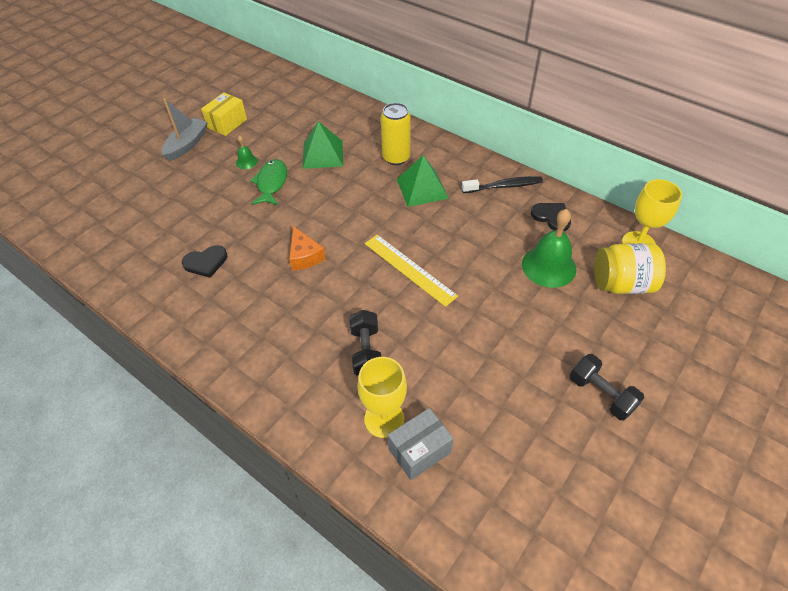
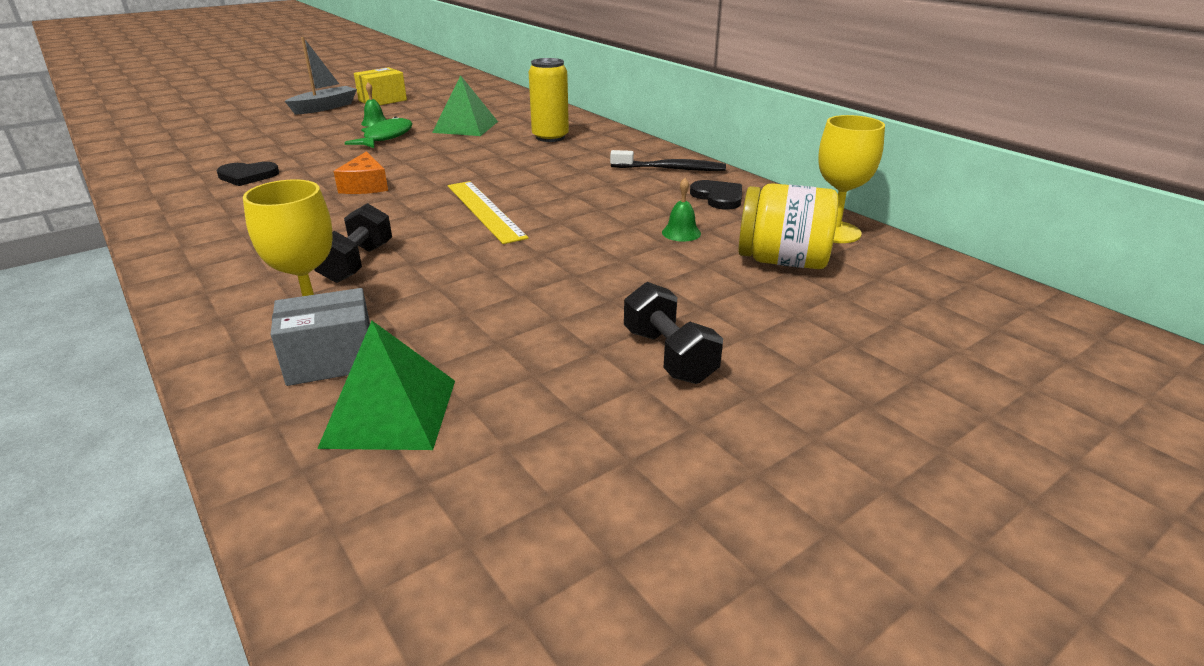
camera: 15 degrees right, 20 degrees down
(422, 188) = (561, 159): green pyramid -> green pyramid (390, 412)
(548, 266) = (681, 233): green bell -> green bell, size x0.48

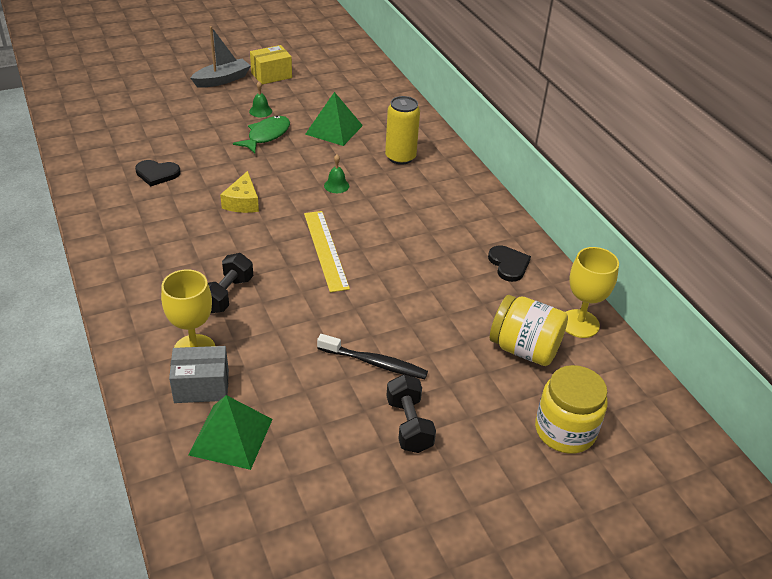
camera: 10 degrees right, 10 degrees up
(365, 186) = (242, 202): orange cheese -> yellow cheese
(671, 169) = (485, 220): black toothbrush -> black toothbrush (375, 363)
(681, 233) = (463, 303): green bell -> green bell (336, 185)
(889, 329) = (565, 430): none -> yellow jar

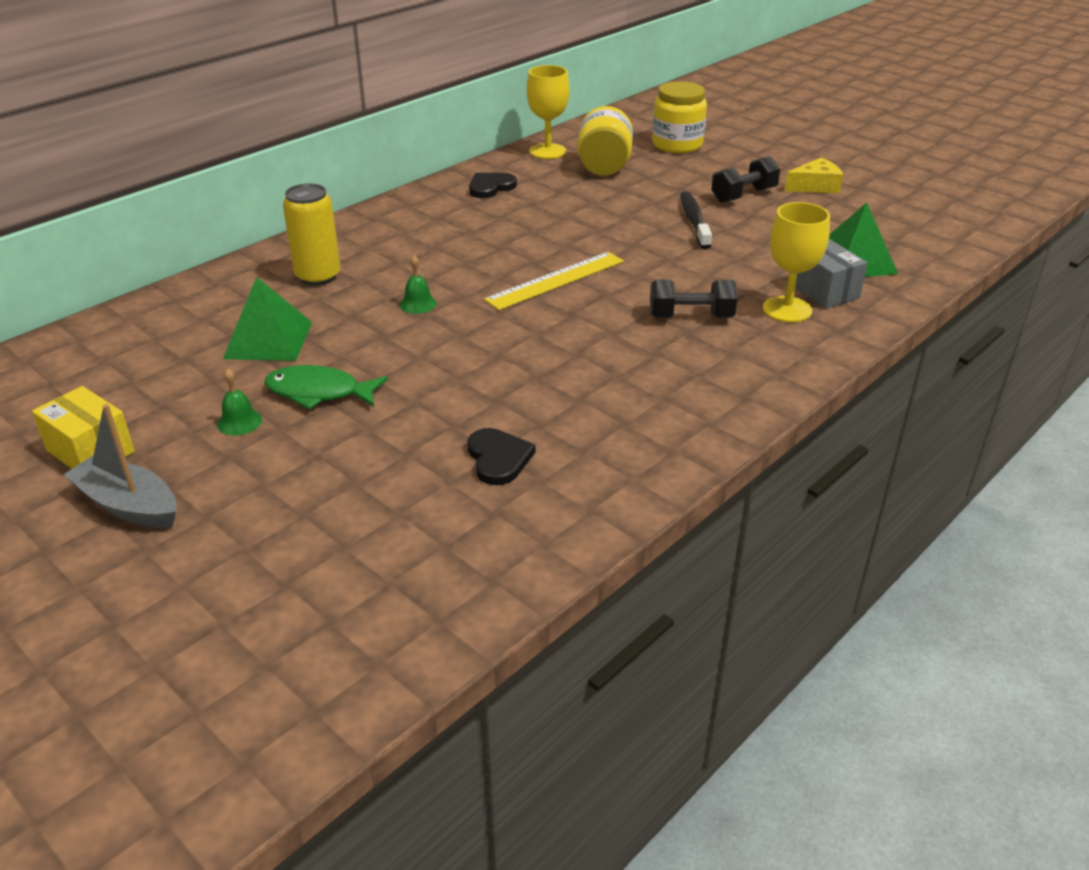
camera: 110 degrees left, 5 degrees down
(242, 202) = (509, 360): yellow cheese -> yellow cheese (815, 186)

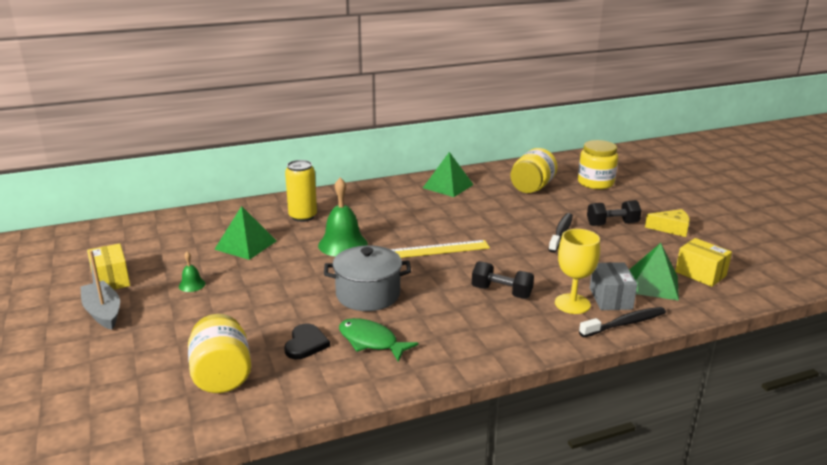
camera: 25 degrees right, 10 degrees down
(319, 392) = (245, 280): green fish -> green fish (371, 341)
(418, 304) = (343, 244): green bell -> green bell, size x2.09
(419, 540) = (222, 375): none -> yellow jar
(490, 187) = (448, 186): black heart -> green pyramid
(521, 366) = (368, 295): none -> grey pot
(547, 151) = (504, 171): yellow goblet -> none
(866, 318) = (625, 323): none -> black toothbrush
(893, 235) = (700, 274): none -> yellow box

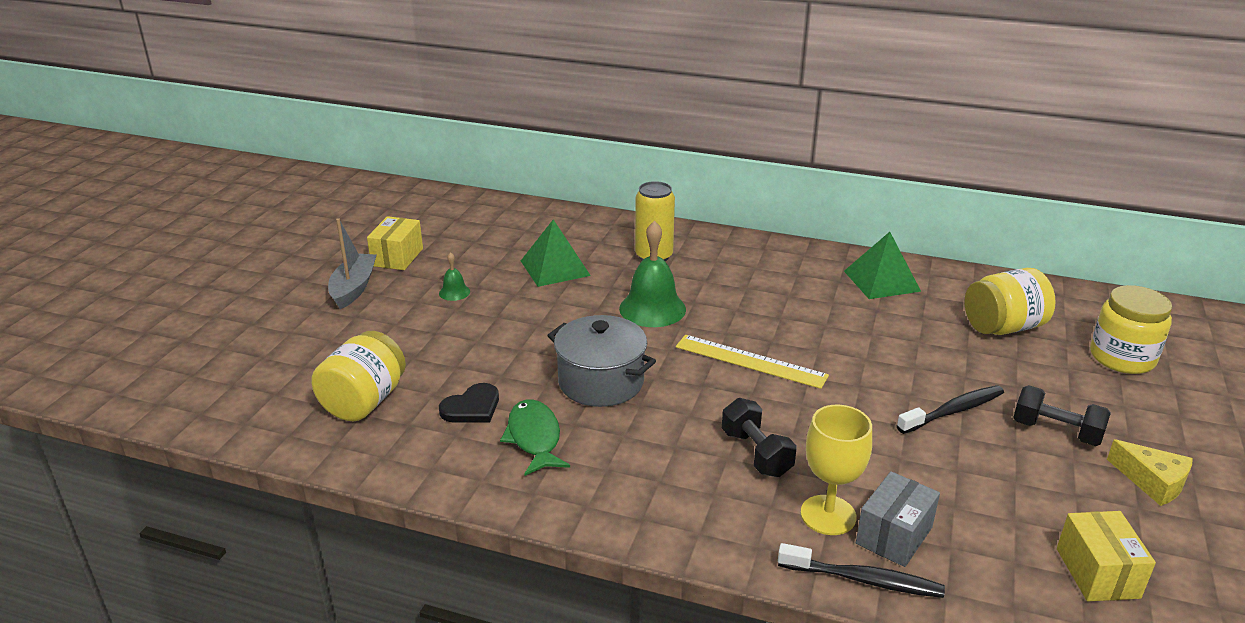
camera: 40 degrees right, 5 degrees up
(653, 284) = (990, 548): green pyramid -> none

